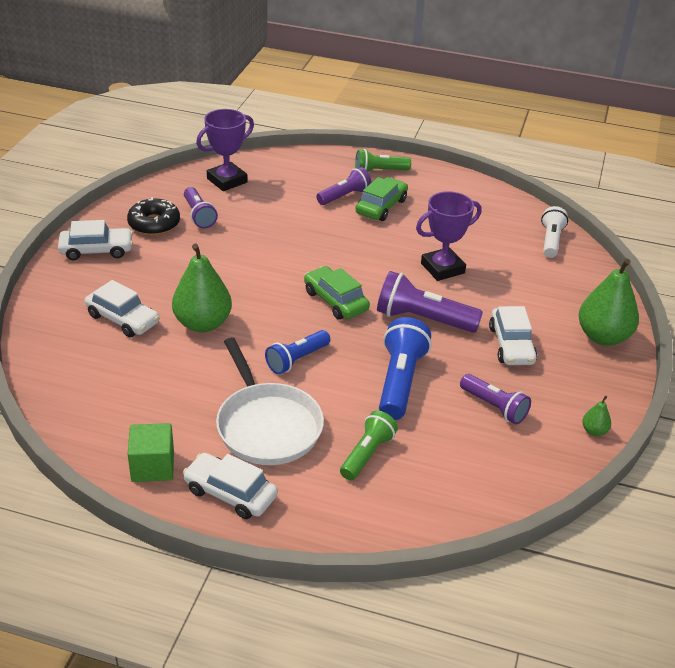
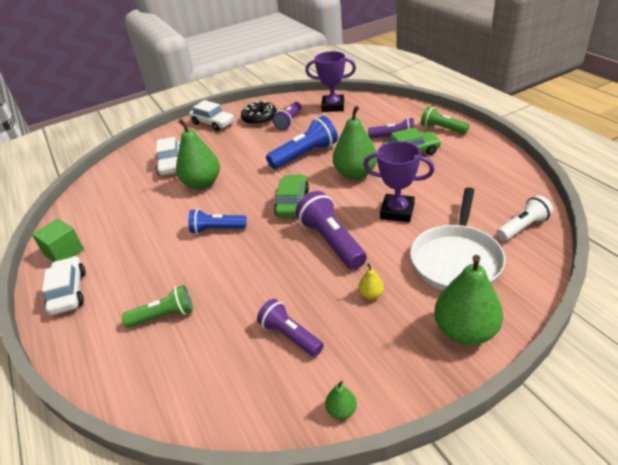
camera: 50 degrees right, 0 degrees up
(267, 425) = (143, 262): white pan -> white pan (456, 259)
(357, 248) = (355, 174): none -> green pear
(400, 381) = (254, 277): blue flashlight -> blue flashlight (305, 155)
(494, 407) = (290, 336): purple flashlight -> purple flashlight turned 135 degrees clockwise
(511, 345) = (371, 295): white car -> yellow pear

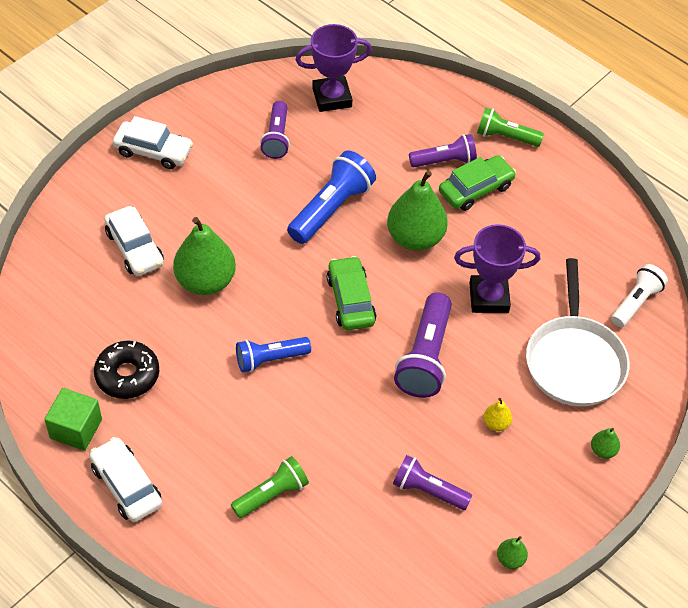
camera: 25 degrees left, 15 degrees up
(259, 118) = (226, 134): black donut -> black donut (127, 375)
(331, 242) = (425, 357): purple flashlight -> purple flashlight turned 120 degrees counterclockwise
(465, 331) = (603, 450): green pear -> green pear, size x0.44

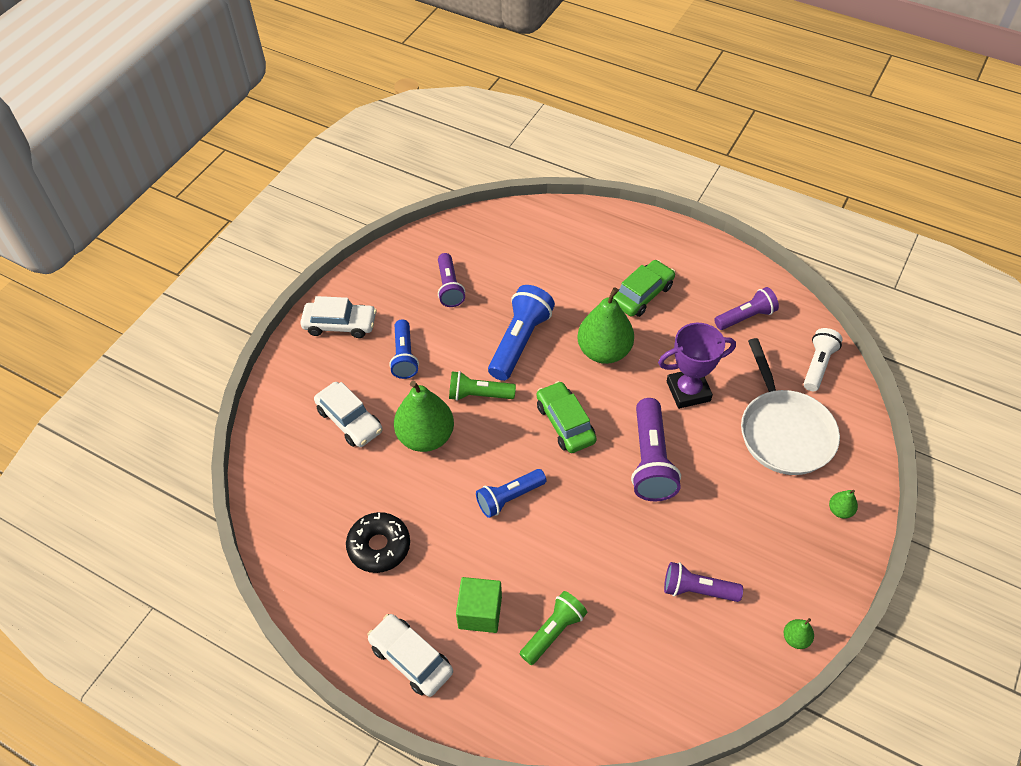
camera: 10 degrees left, 0 degrees up
(76, 429) = (345, 613): green cube -> green cube (480, 612)
(209, 197) = (404, 356): none -> blue flashlight
(332, 97) = (487, 240): purple trophy -> none
(444, 161) = (606, 275): purple flashlight -> purple flashlight (745, 317)
(496, 423) = (736, 508): yellow pear -> none
(505, 137) = (652, 242): green flashlight -> green flashlight (479, 395)

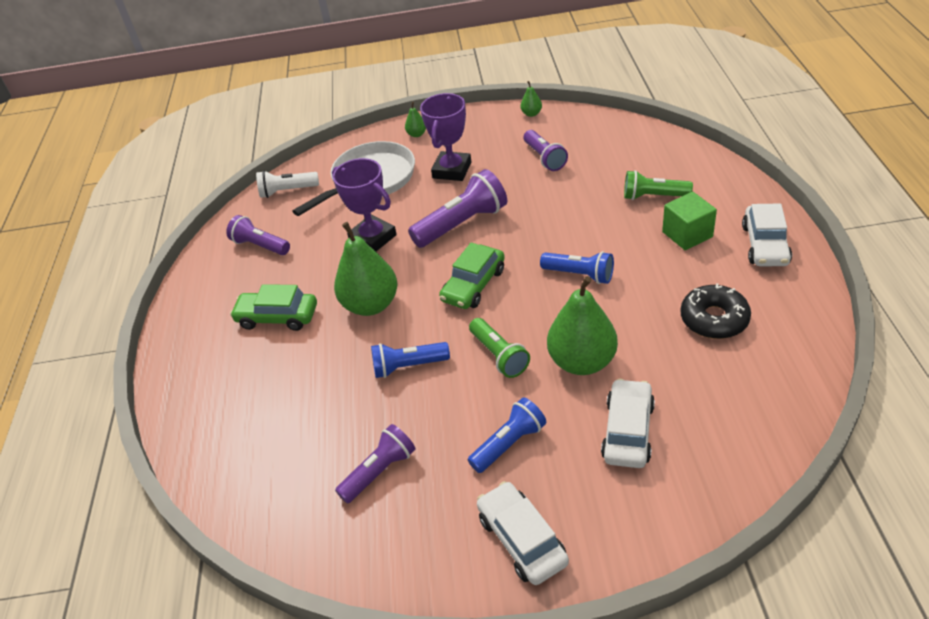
camera: 120 degrees left, 10 degrees down
(519, 341) = (408, 366): blue flashlight -> blue flashlight, size x0.65
(744, 501) = (452, 170): none -> purple trophy

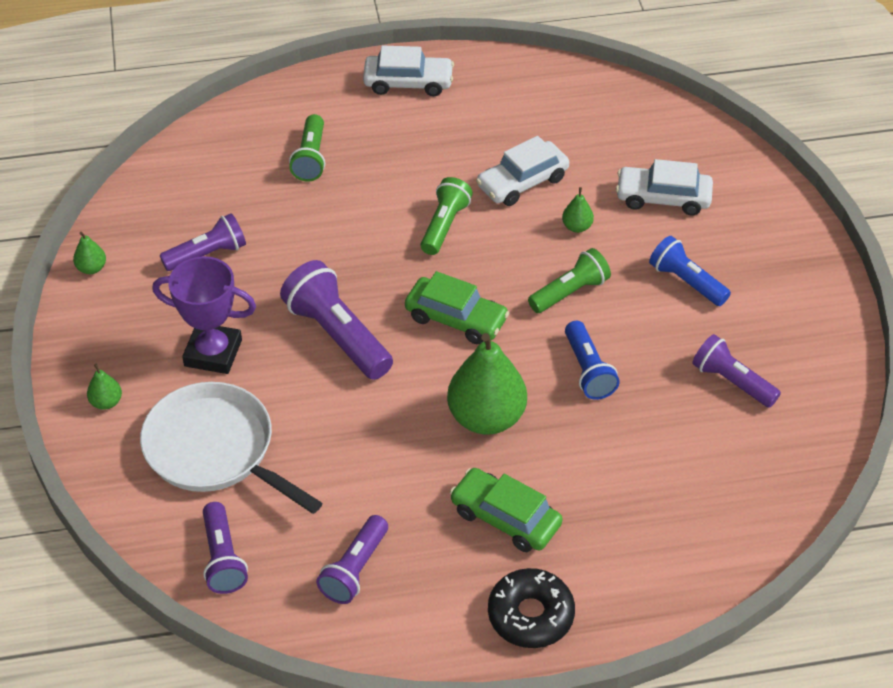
camera: 100 degrees left, 5 degrees up
(277, 317) = (505, 518): green car -> green car turned 120 degrees clockwise
(287, 191) = (223, 558): white flashlight -> purple flashlight
(373, 238) = (354, 430): purple trophy -> none
(522, 539) = (789, 271): white car -> white car (522, 182)
(579, 275) = (444, 225): blue flashlight -> green flashlight
(582, 362) = (577, 227): green pear -> green pear, size x0.44
(687, 234) = (384, 137): green cube -> none
(714, 319) = (517, 129): black donut -> black donut (530, 615)

